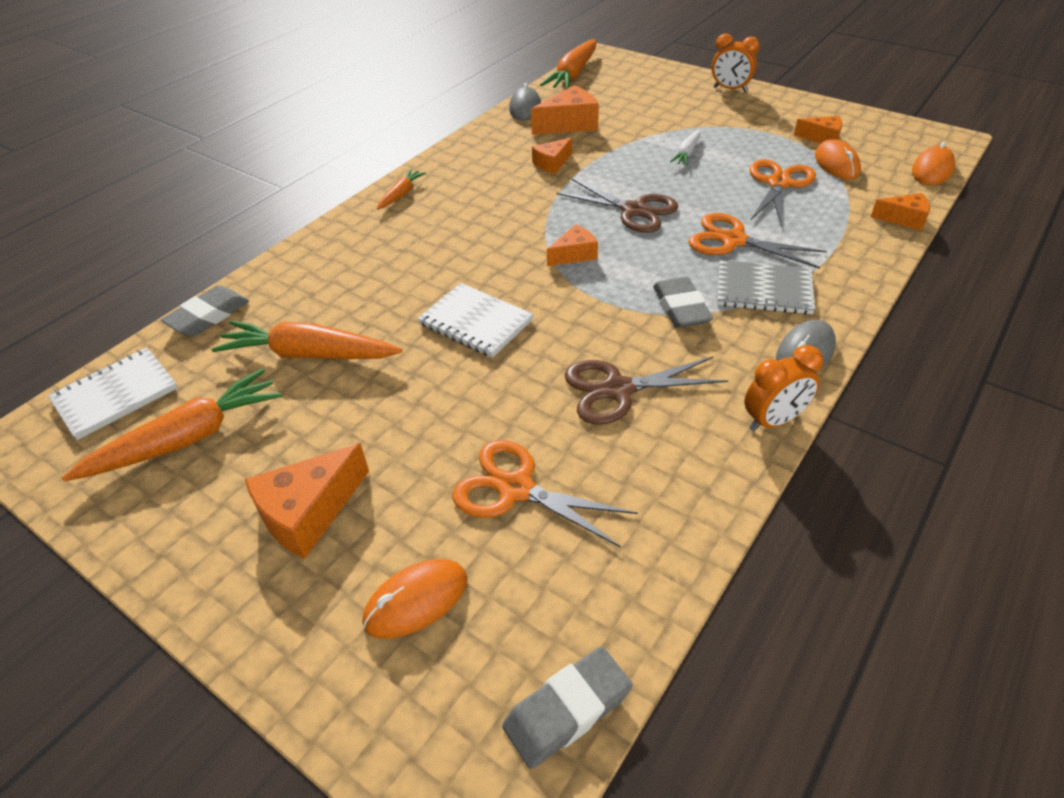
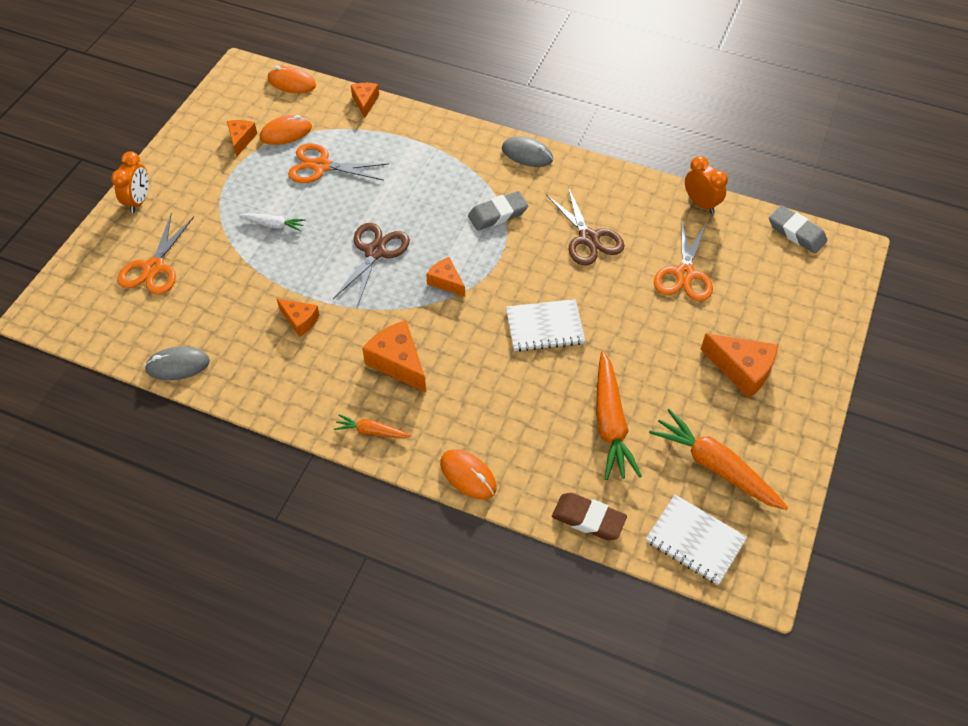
camera: 105 degrees left, 10 degrees up
(208, 316) = (588, 519): grey eraser -> brown eraser
(416, 601) = (772, 301): orange mouse -> orange mouse (468, 475)
(476, 322) = (544, 327): white notebook -> white notebook turned 60 degrees clockwise
(569, 124) = (217, 319): orange cheese -> orange cheese (398, 362)
(573, 74) = (90, 335): orange carrot -> none
(733, 240) = (409, 190): orange scissors -> orange scissors (154, 267)
(763, 290) = (467, 173): grey notebook -> none
(773, 421) = (591, 168): orange clock -> orange clock (700, 203)

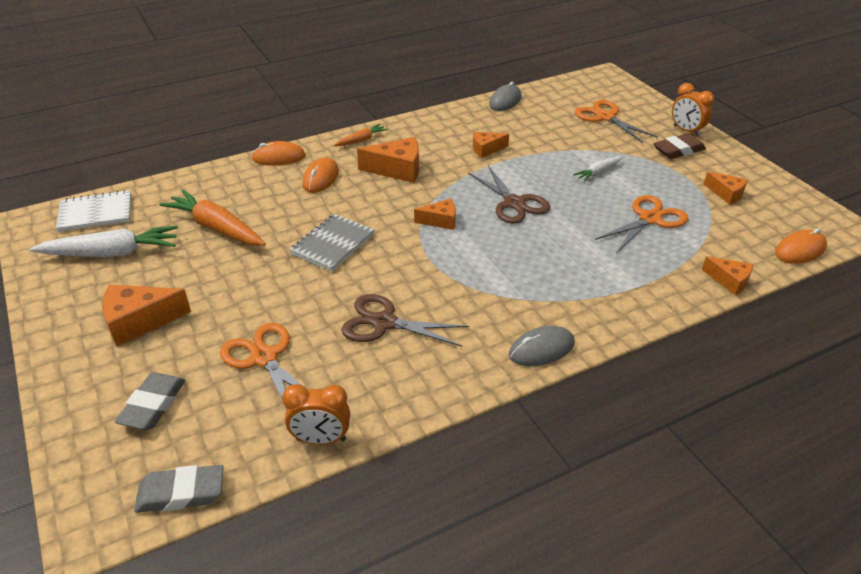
camera: 130 degrees right, 15 degrees down
(286, 133) = (717, 218): orange mouse -> orange mouse (321, 178)
(498, 214) = (480, 284): grey eraser -> grey eraser (153, 405)
(544, 327) = (333, 244): white notebook -> grey notebook
(588, 519) = (180, 183): brown eraser -> brown eraser (678, 150)
(715, 466) = (112, 253): orange carrot -> white carrot

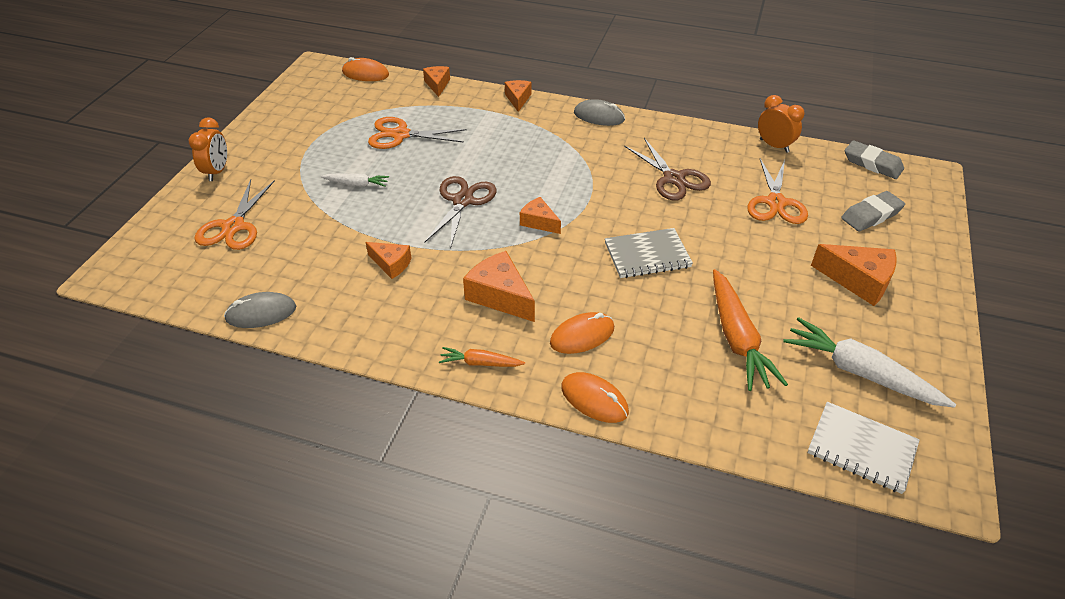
camera: 135 degrees left, 5 degrees up
(678, 150) = (265, 162): brown eraser -> none
(726, 194) = (319, 118): orange cheese -> orange cheese (518, 99)

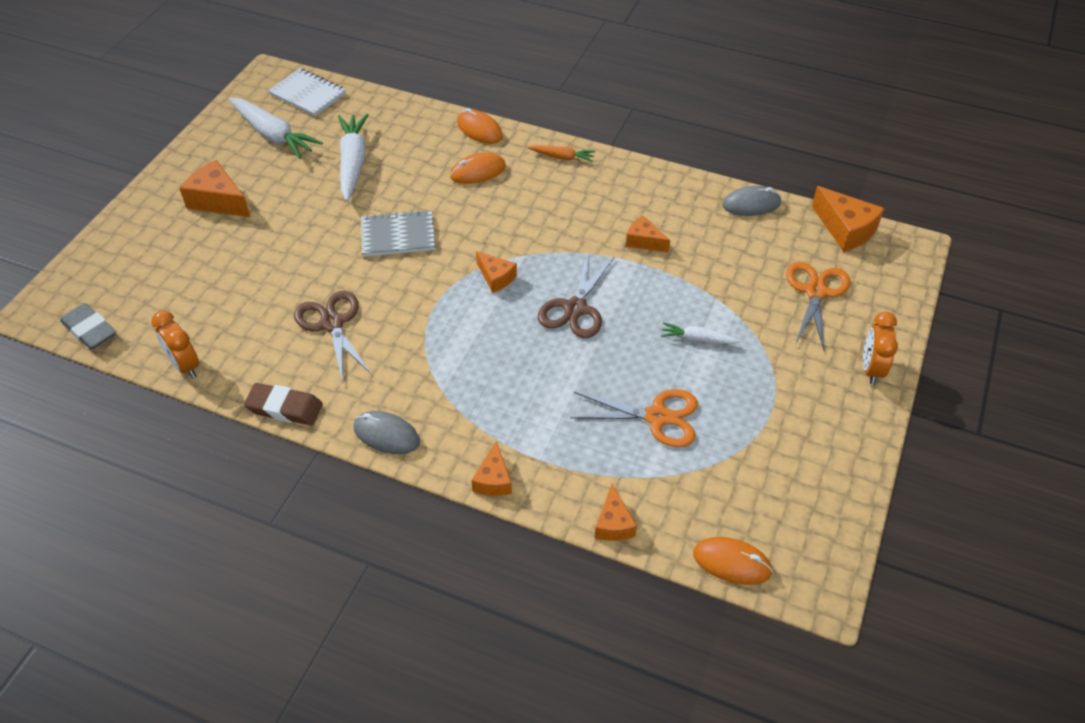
camera: 175 degrees left, 5 degrees up
(500, 296) = (542, 206): orange cheese -> orange cheese (845, 229)
(680, 126) = (285, 408): none -> brown eraser
(737, 338) = (353, 162): orange carrot -> white carrot
(775, 202) = (238, 285): orange scissors -> none
(871, 215) = (150, 264): grey eraser -> none

